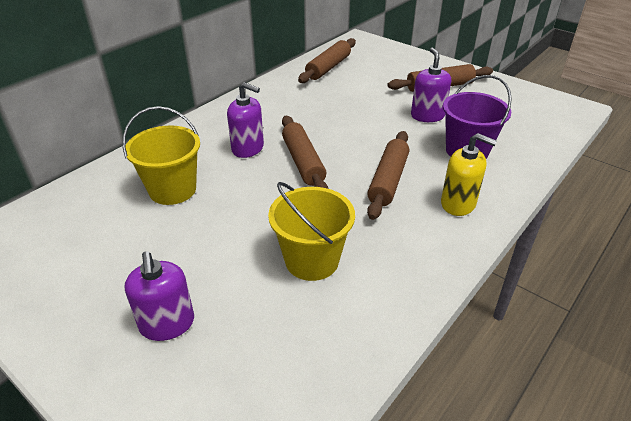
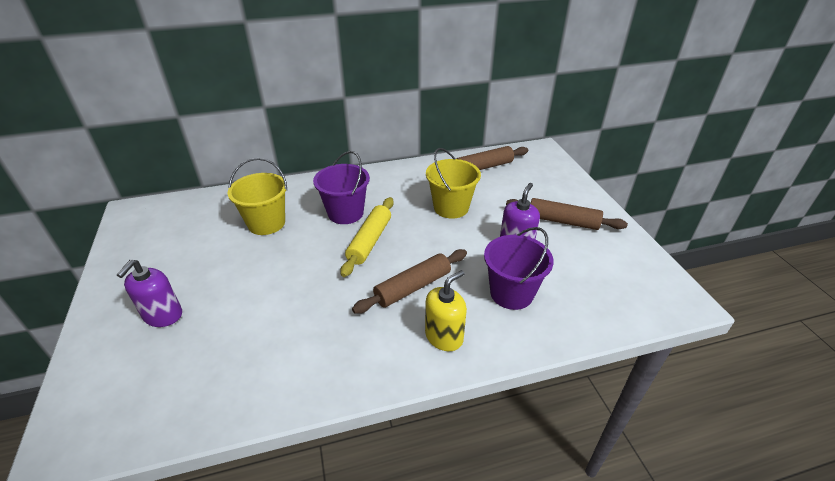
camera: 35 degrees right, 0 degrees up
(248, 148) = (345, 213): purple soap dispenser -> purple bucket
(303, 162) = (370, 241): brown rolling pin -> yellow rolling pin
(312, 260) = (286, 321): yellow bucket -> yellow bucket (451, 207)
(458, 204) = (444, 336): yellow soap dispenser -> yellow soap dispenser turned 105 degrees counterclockwise

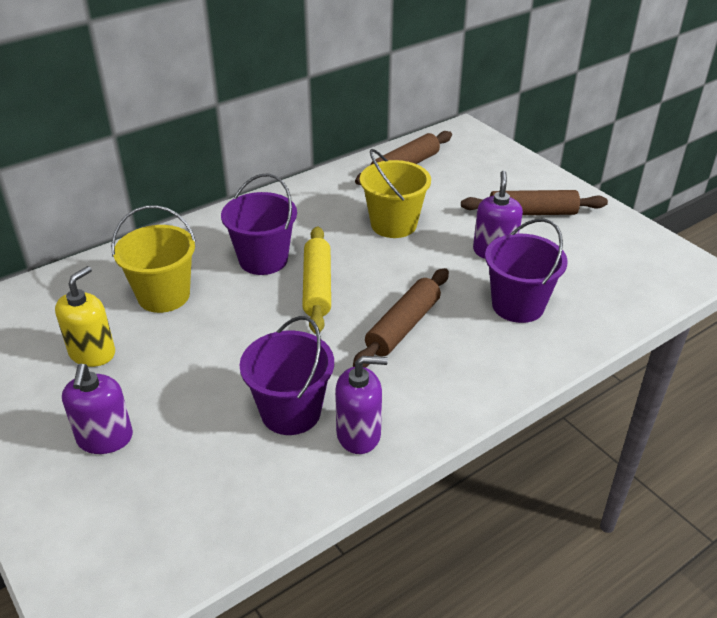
camera: 20 degrees left, 0 degrees up
(292, 332) = (290, 412): none -> purple bucket
(329, 366) = (359, 434): none -> purple soap dispenser
(444, 336) = (470, 369): yellow soap dispenser -> yellow soap dispenser (92, 353)

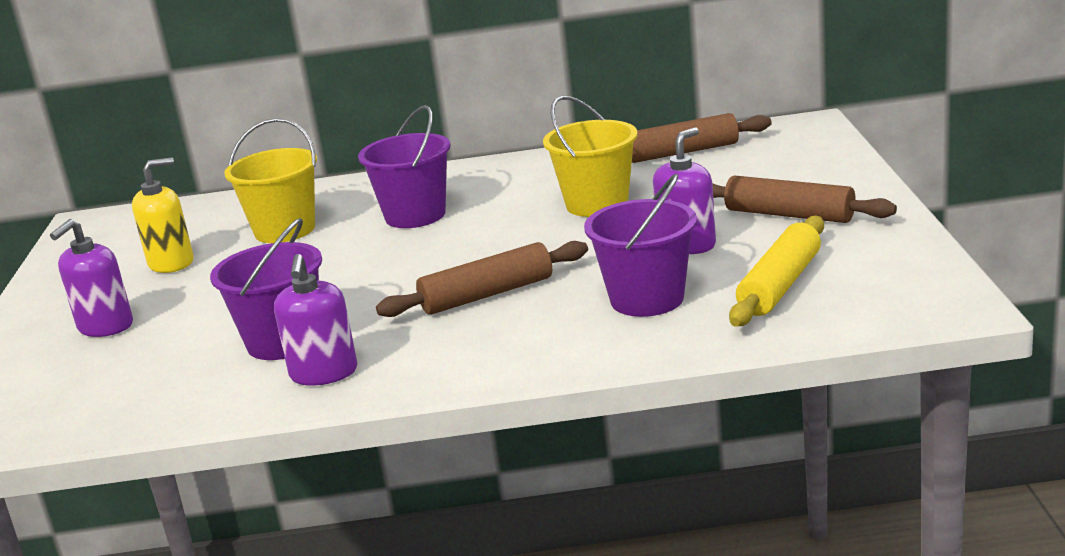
camera: 35 degrees right, 15 degrees down
(317, 286) = (441, 246): yellow rolling pin -> yellow rolling pin (780, 285)
(359, 434) = (324, 373): purple soap dispenser -> purple soap dispenser turned 60 degrees clockwise

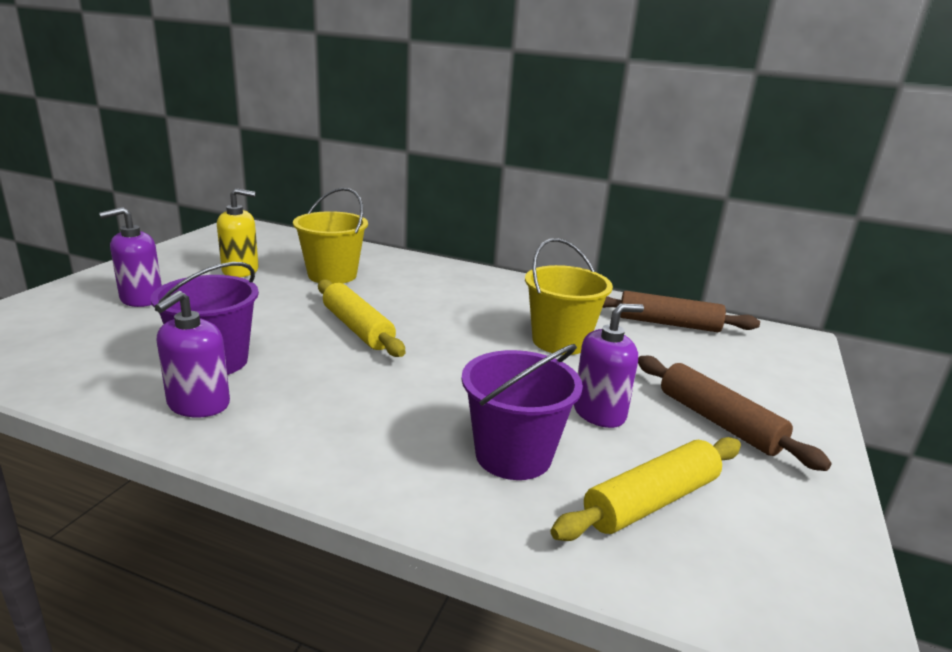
camera: 20 degrees right, 0 degrees up
(385, 265) = (357, 328): none -> yellow rolling pin
(415, 215) = (423, 298): purple bucket -> none
(487, 294) = (394, 387): brown rolling pin -> none

